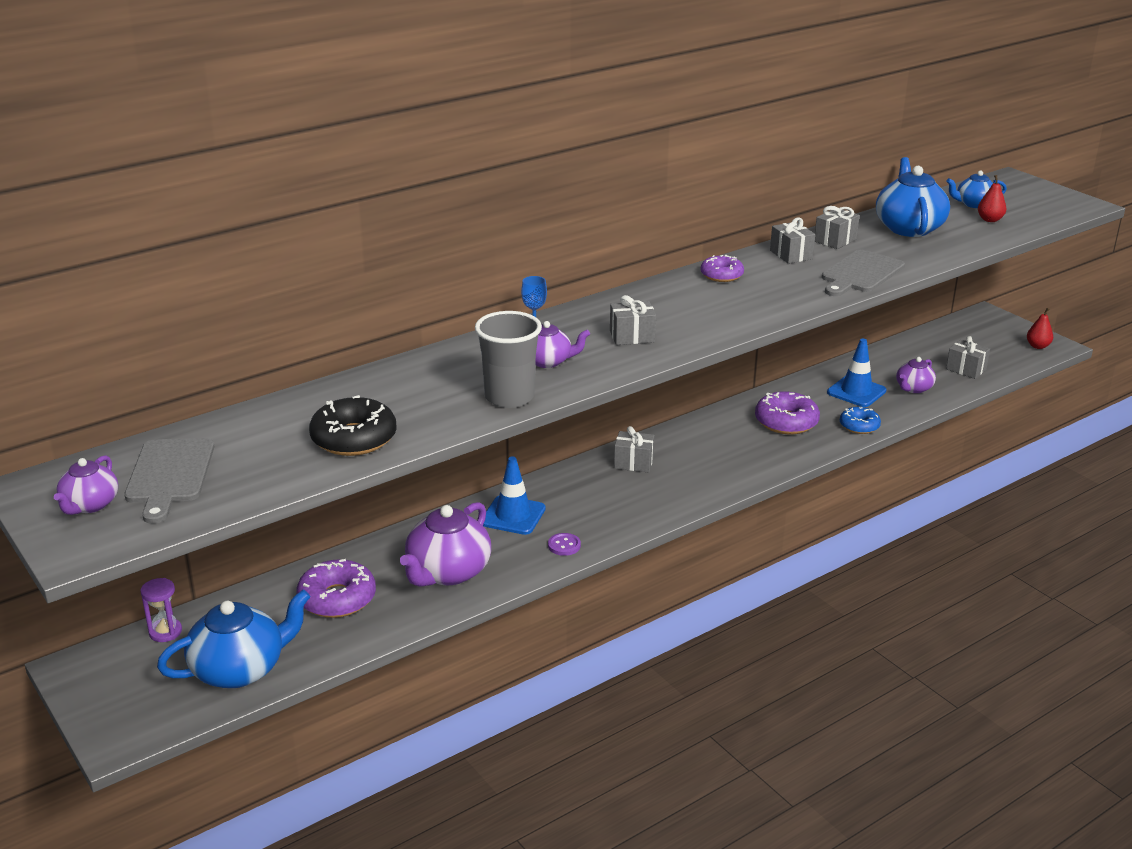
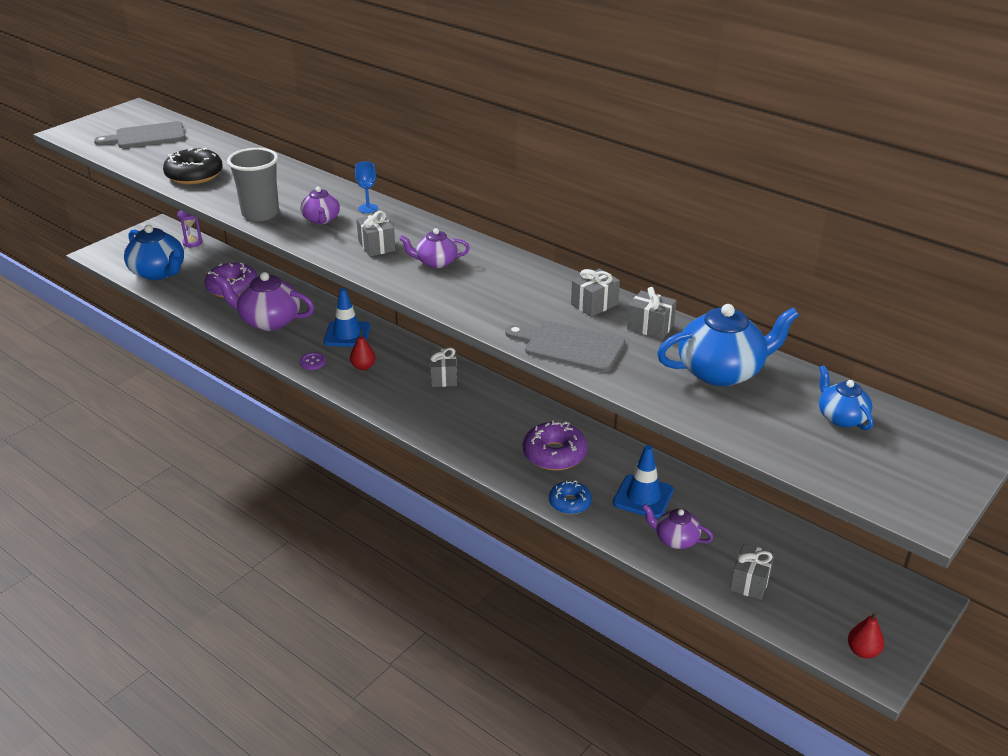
camera: 75 degrees right, 5 degrees up
(90, 505) = (114, 125): purple teapot -> purple teapot (436, 262)
(721, 275) = (522, 273): purple donut -> none
(990, 220) = (795, 430): red pear -> red pear (363, 366)

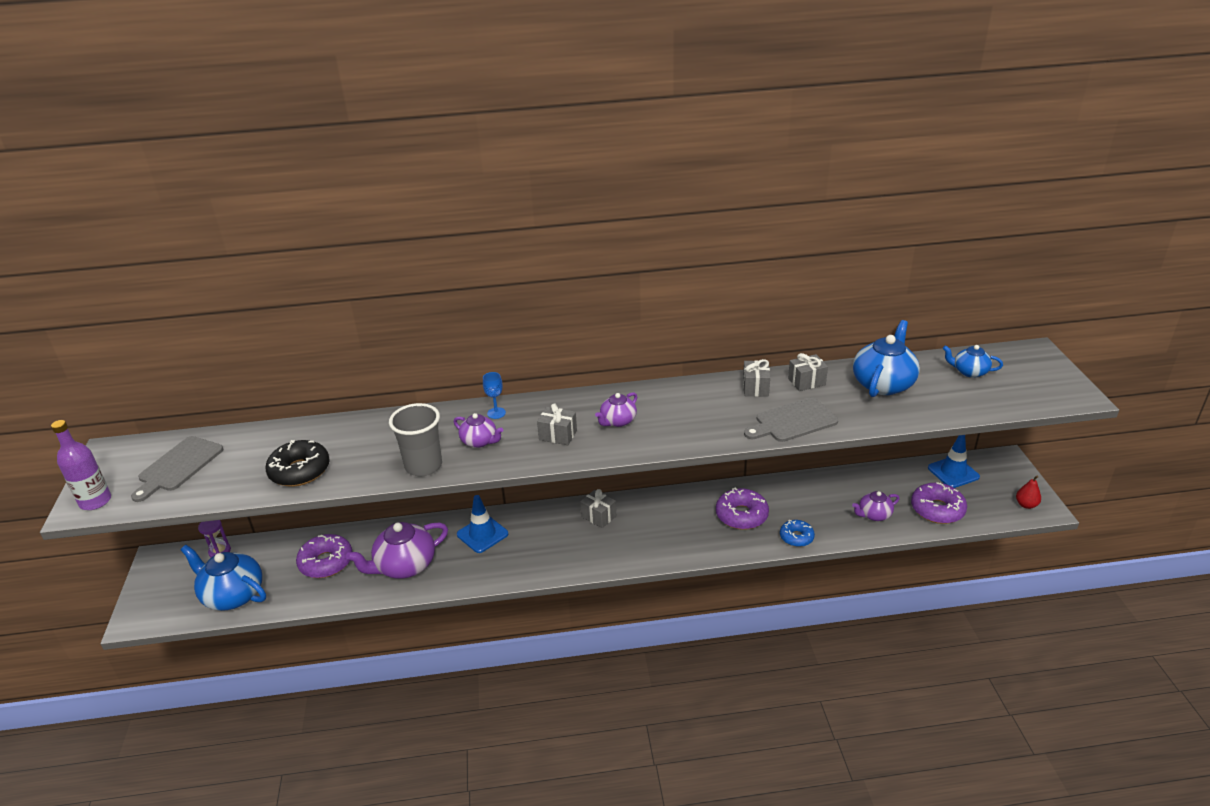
camera: 45 degrees left, 0 degrees up
(80, 132) = (95, 501): none -> purple bottle
(158, 272) = (233, 595): blue teapot -> blue teapot turned 150 degrees counterclockwise
(312, 362) = (493, 571): purple button -> none
(363, 366) = (534, 548): red pear -> none
(643, 497) = (822, 504): blue traffic cone -> blue traffic cone (953, 472)
(750, 582) = (937, 509): grey gift -> purple donut

